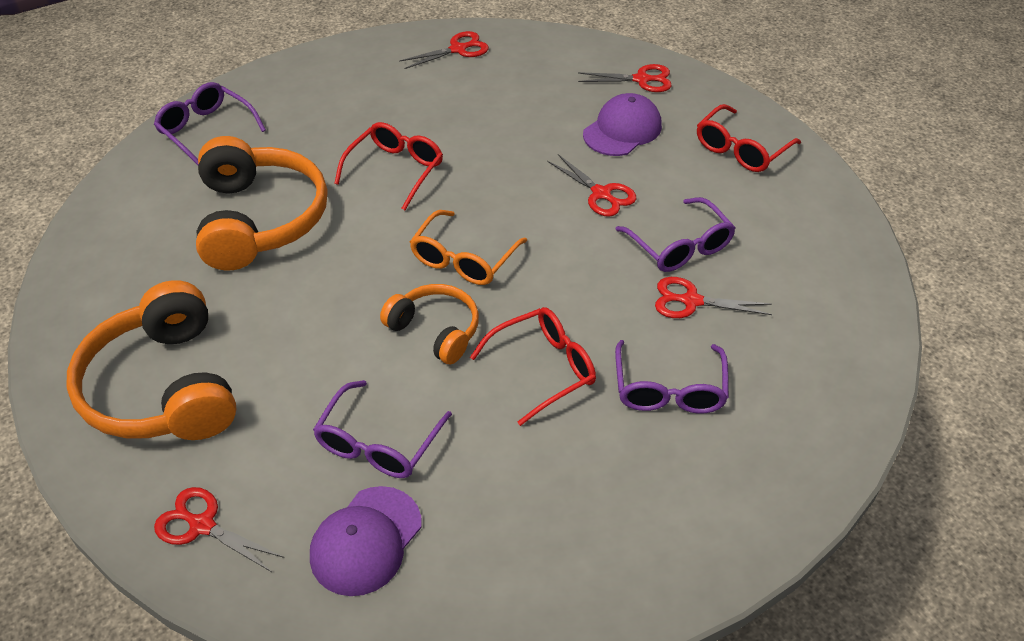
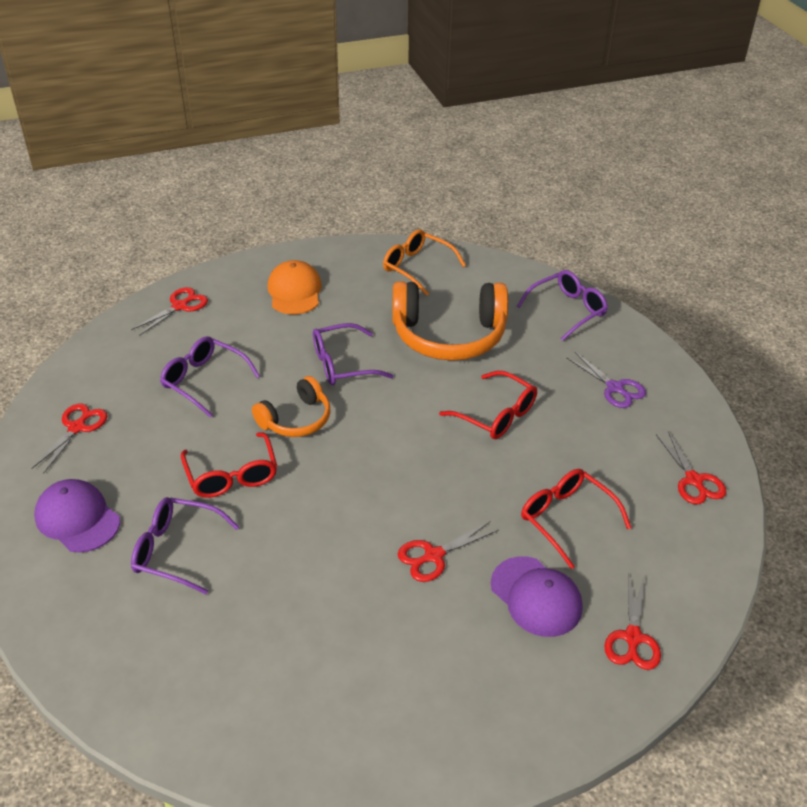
camera: 100 degrees right, 5 degrees down
(164, 387) = (294, 291): orange headphones -> orange cap
(339, 94) = (614, 388): none -> purple scissors
(366, 541) = (132, 370): purple cap -> purple cap (77, 518)
(463, 259) = (370, 444): orange glasses -> orange glasses (417, 267)
(680, 246) = (341, 602): purple glasses -> purple glasses (342, 364)
(691, 301) = (268, 592): red scissors -> red scissors (77, 428)
(741, 149) = (485, 705): red glasses -> red glasses (566, 518)

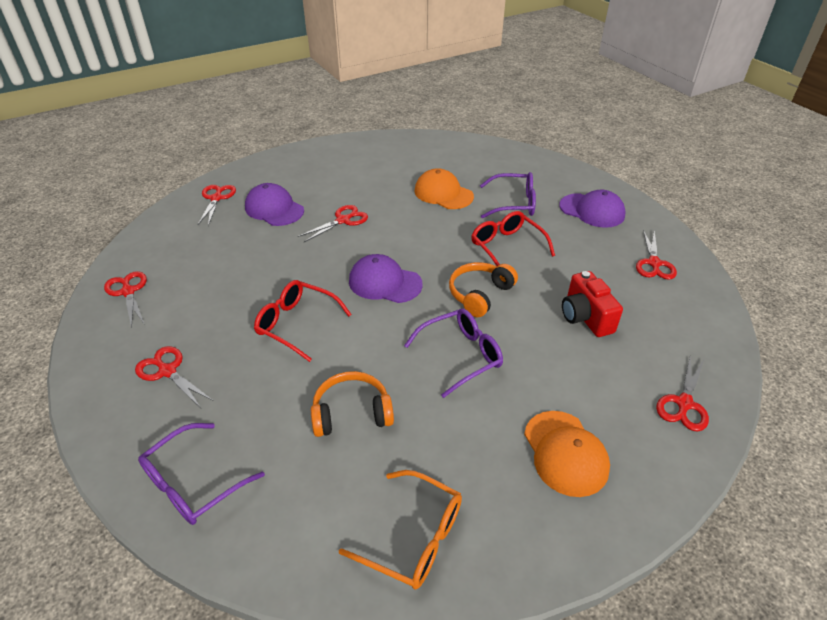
camera: 170 degrees right, 0 degrees up
(203, 381) = (585, 317): purple glasses -> red camera
(270, 589) = (443, 193): none -> orange cap
(396, 448) = (384, 283): none -> purple cap
(449, 335) = (352, 413): orange headphones -> orange headphones, size x0.56
(566, 518) = (245, 252): red glasses -> none
(614, 388) = (167, 371): purple scissors -> red scissors

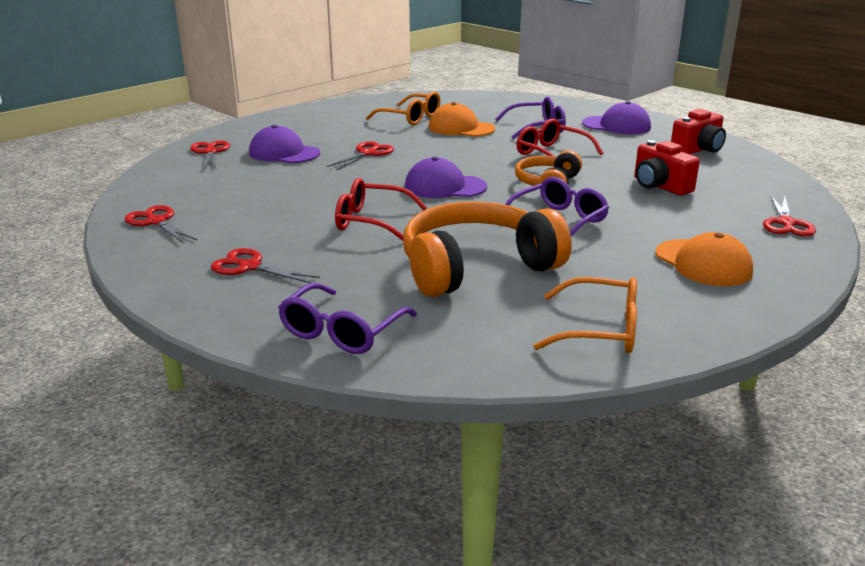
camera: 15 degrees left, 15 degrees down
(352, 413) = (476, 267): orange headphones -> orange headphones, size x1.78
(406, 171) = (411, 118): none -> orange glasses
(654, 263) = (698, 150): red scissors -> red camera

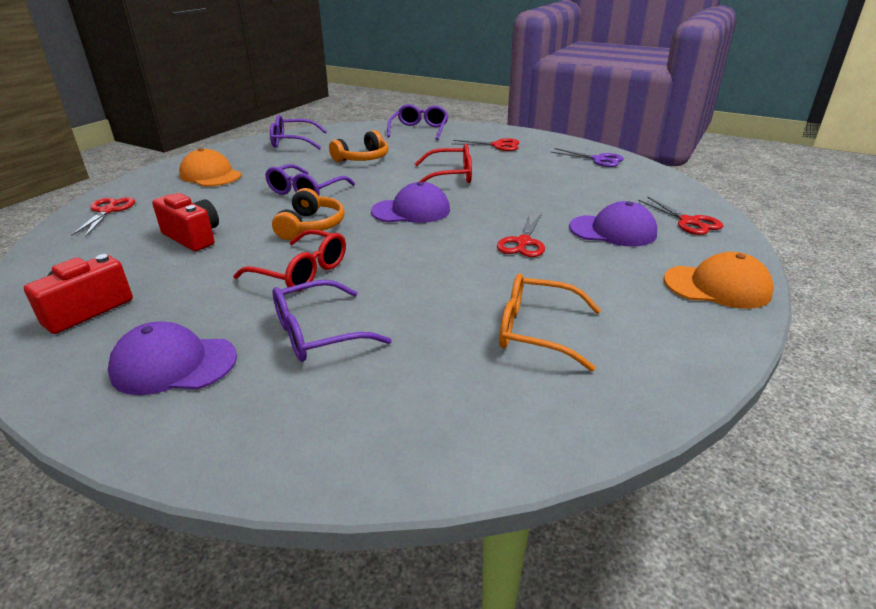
camera: 165 degrees right, 5 degrees up
(156, 222) = (598, 160): red scissors -> purple scissors
(461, 128) = (439, 313): orange cap -> orange cap (717, 286)
(476, 267) = (362, 158): orange headphones -> orange headphones, size x0.56
(601, 330) = (292, 142): orange glasses -> purple glasses

